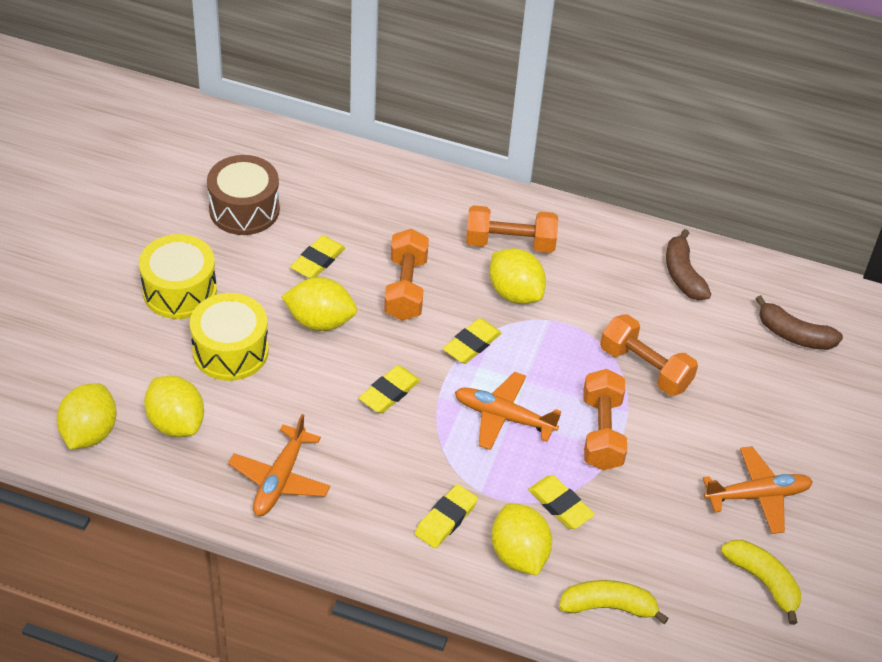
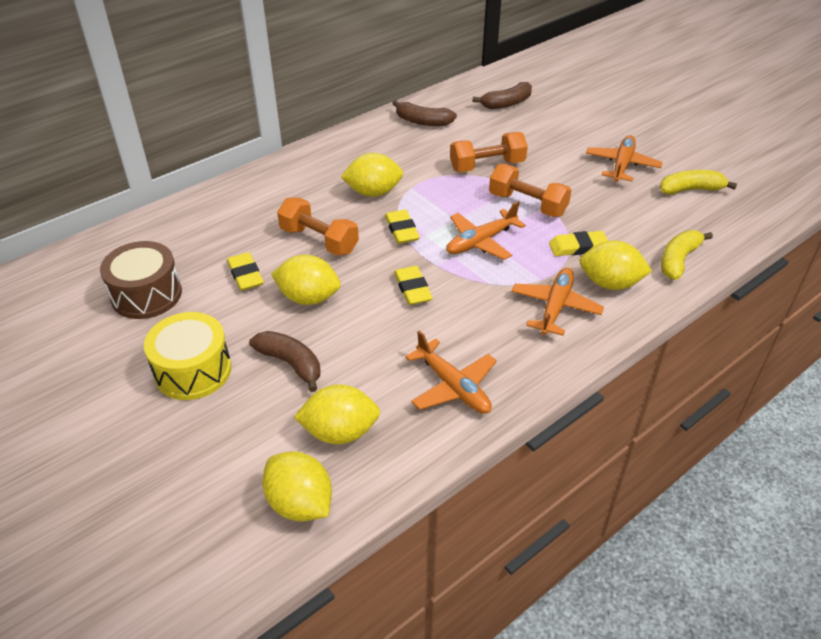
camera: 55 degrees left, 5 degrees down
(230, 351) = (291, 363): yellow drum -> brown banana
(320, 321) = (308, 298): yellow lemon -> yellow lemon turned 60 degrees clockwise
(446, 519) = (555, 307): yellow eraser -> orange plane
(510, 243) = (326, 177): orange dumbbell -> none

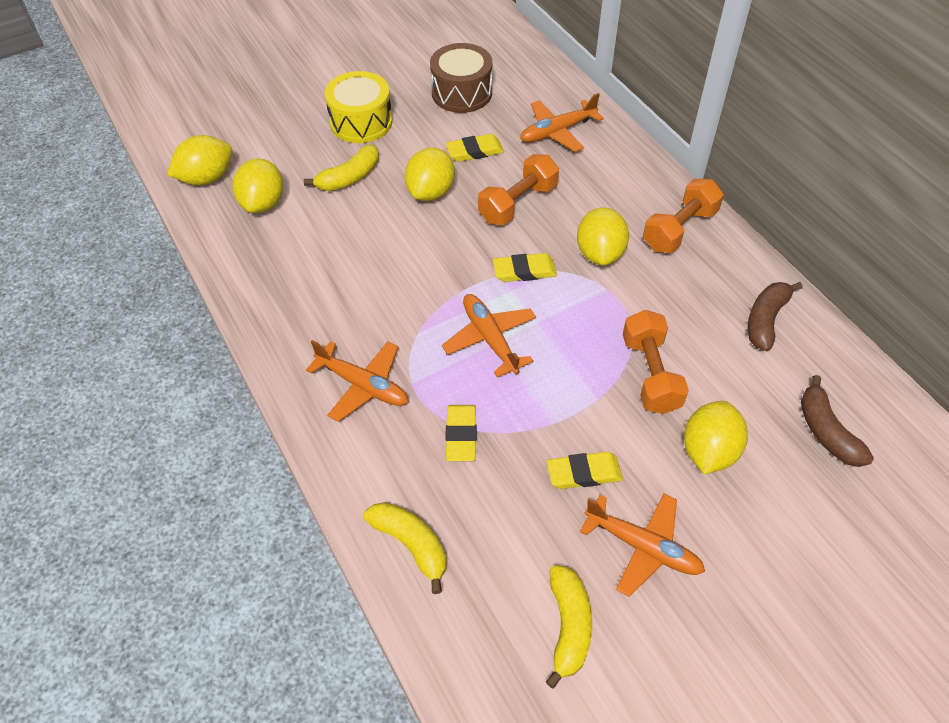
camera: 100 degrees right, 10 degrees up
(291, 363) = (349, 177): brown banana -> yellow banana
(412, 288) = (424, 269): yellow eraser -> yellow eraser (584, 473)
(453, 386) = (284, 281): orange plane -> orange plane (557, 132)
(527, 204) = (557, 401): orange dumbbell -> orange dumbbell (679, 229)
(610, 283) = (387, 450): yellow lemon -> yellow lemon (708, 451)

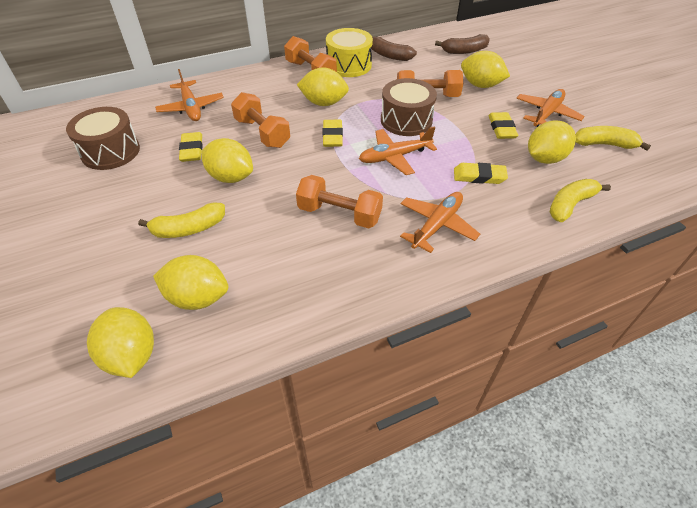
camera: 85 degrees left, 5 degrees down
(349, 177) = (188, 229): yellow banana -> yellow banana turned 105 degrees clockwise
(361, 122) = (110, 218): yellow drum -> yellow drum (349, 65)
(377, 292) = (339, 214): none -> orange dumbbell
(514, 525) = (544, 159): none -> yellow lemon
(578, 349) = (406, 120): none -> brown drum

